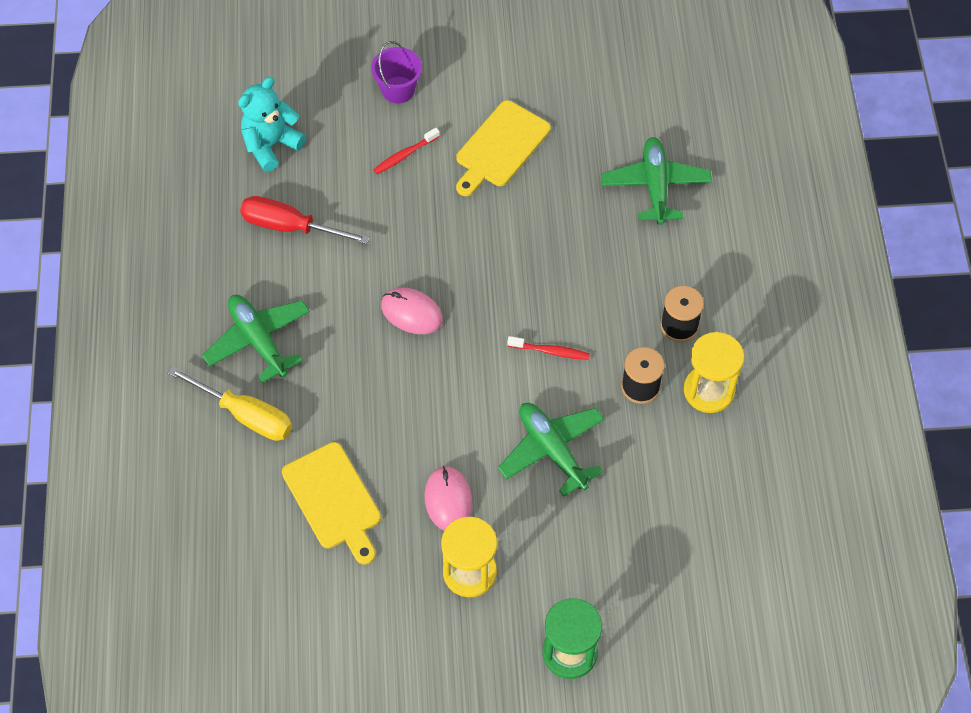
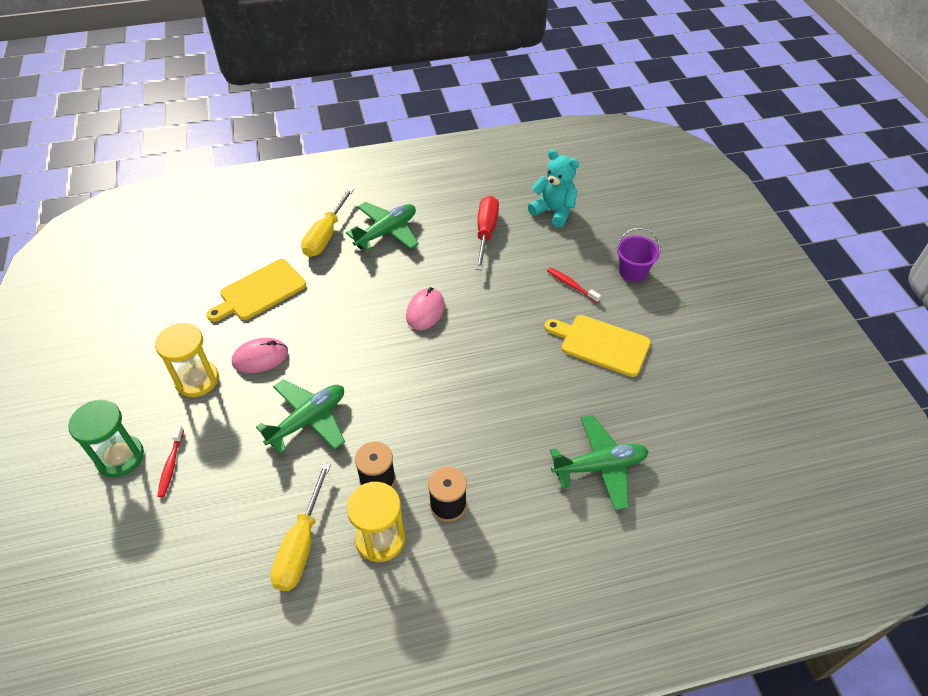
camera: 80 degrees right, 10 degrees down
(550, 351) = (404, 407): red toothbrush -> red toothbrush (171, 465)
(706, 463) = (301, 545): none -> yellow screwdriver

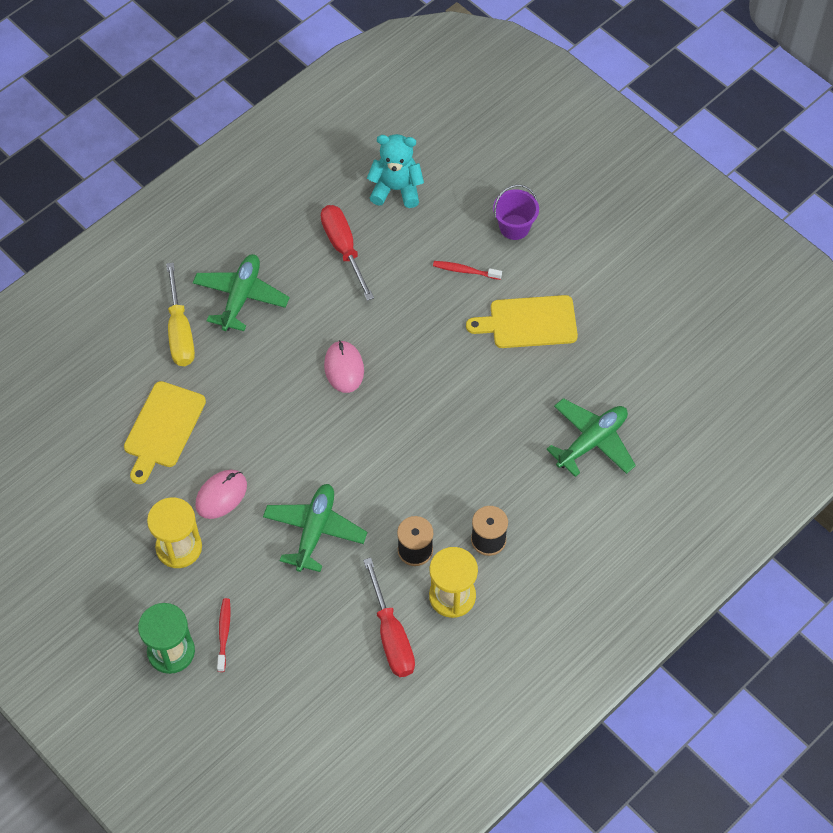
camera: 30 degrees left, 10 degrees up
(171, 465) = (224, 633): red toothbrush -> red toothbrush turned 150 degrees counterclockwise
(301, 545) = (391, 636): yellow screwdriver -> red screwdriver

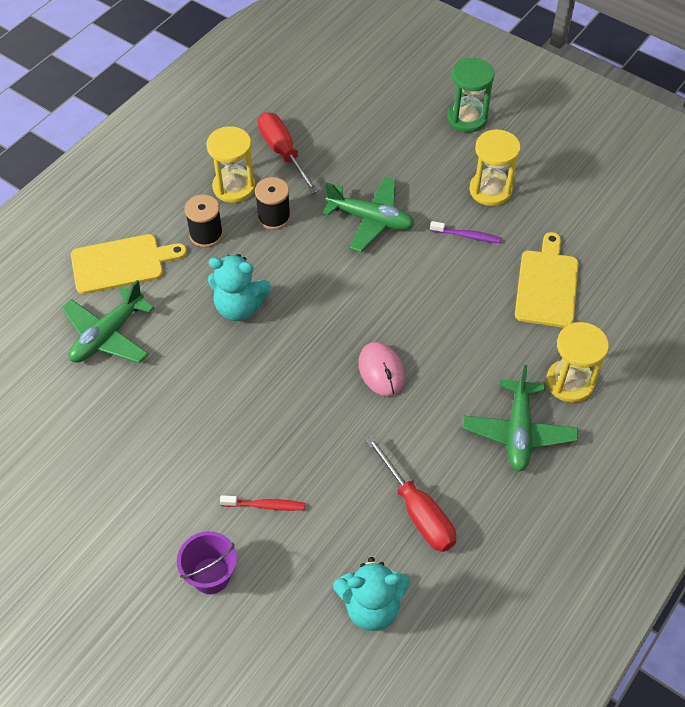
camera: 170 degrees right, 5 degrees down
(180, 332) = (570, 382): yellow screwdriver -> yellow hourglass
(221, 495) = (467, 236): pink mouse -> purple toothbrush
(224, 633) = (427, 135): red toothbrush -> none
(315, 531) = (370, 220): green plane -> green plane turned 75 degrees counterclockwise
(464, 452) = (239, 307): none -> turquoise teddy bear
(528, 322) = (183, 453): yellow cutting board -> yellow cutting board (122, 263)

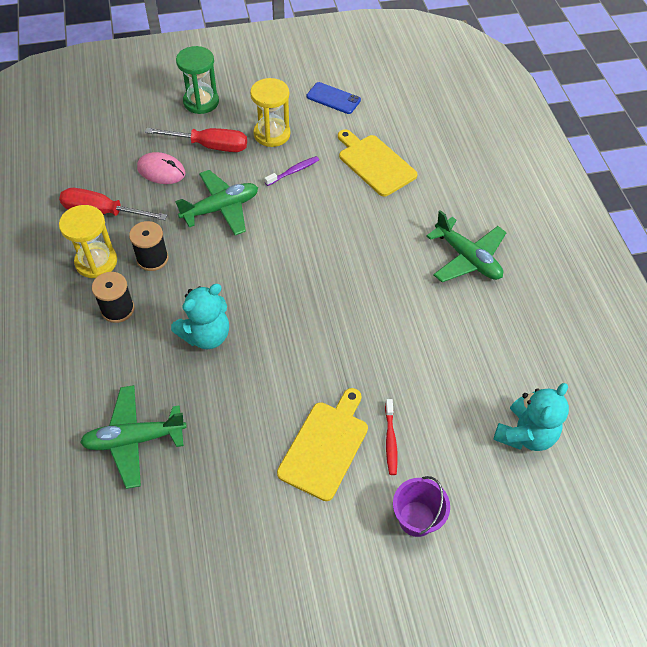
camera: 50 degrees left, 0 degrees up
(108, 335) = (134, 439): green plane -> green plane turned 90 degrees clockwise
(122, 263) = (78, 382): yellow cutting board -> yellow cutting board (325, 446)
(265, 505) = (390, 441): red toothbrush -> red toothbrush turned 135 degrees clockwise
(381, 371) = (349, 293): pink mouse -> pink mouse (161, 171)
(418, 511) = (476, 354): red screwdriver -> red screwdriver (210, 146)
(570, 382) = (456, 207): yellow hourglass -> none
(587, 199) = (333, 98): none -> blue phone

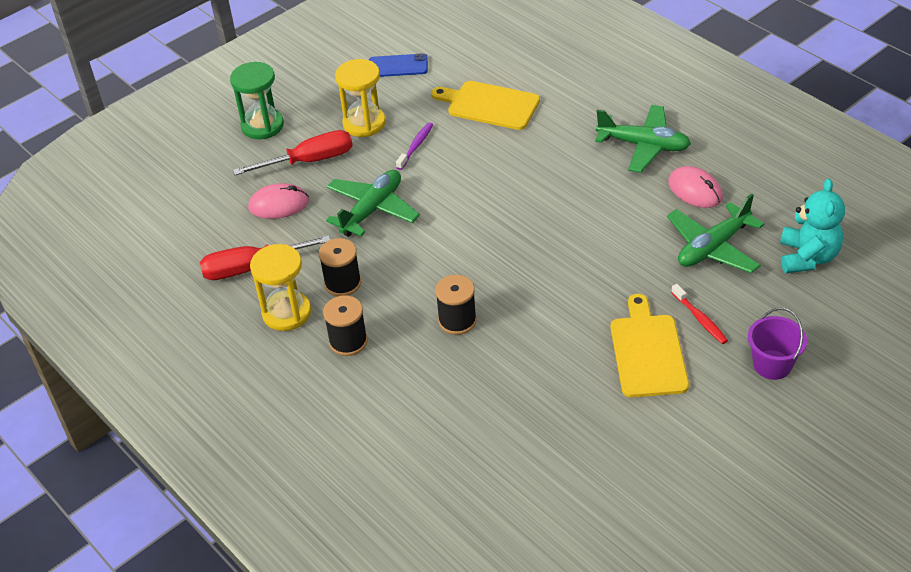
camera: 25 degrees left, 10 degrees down
(134, 439) = (467, 436): green plane -> green plane (713, 247)
(206, 335) = (457, 320): turquoise teddy bear -> black spool
(478, 320) = (695, 190): none -> pink mouse

